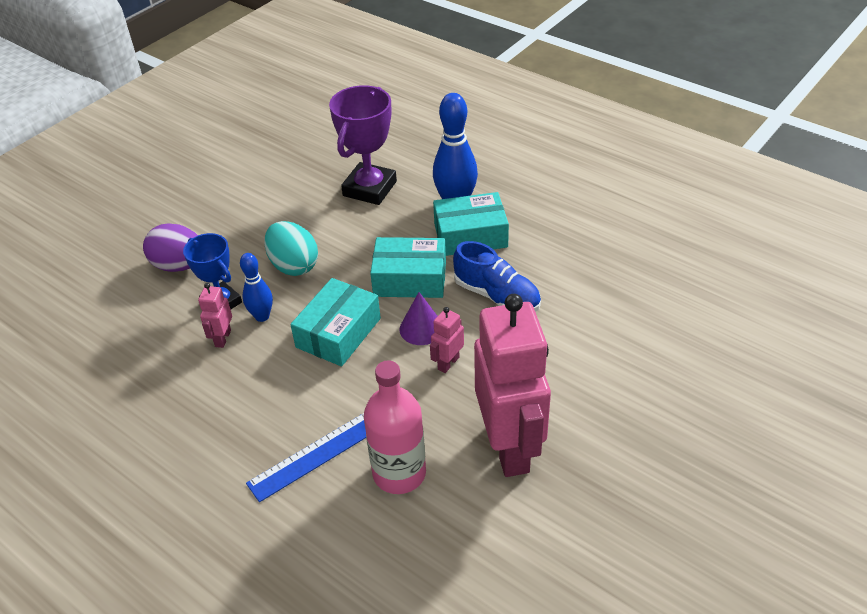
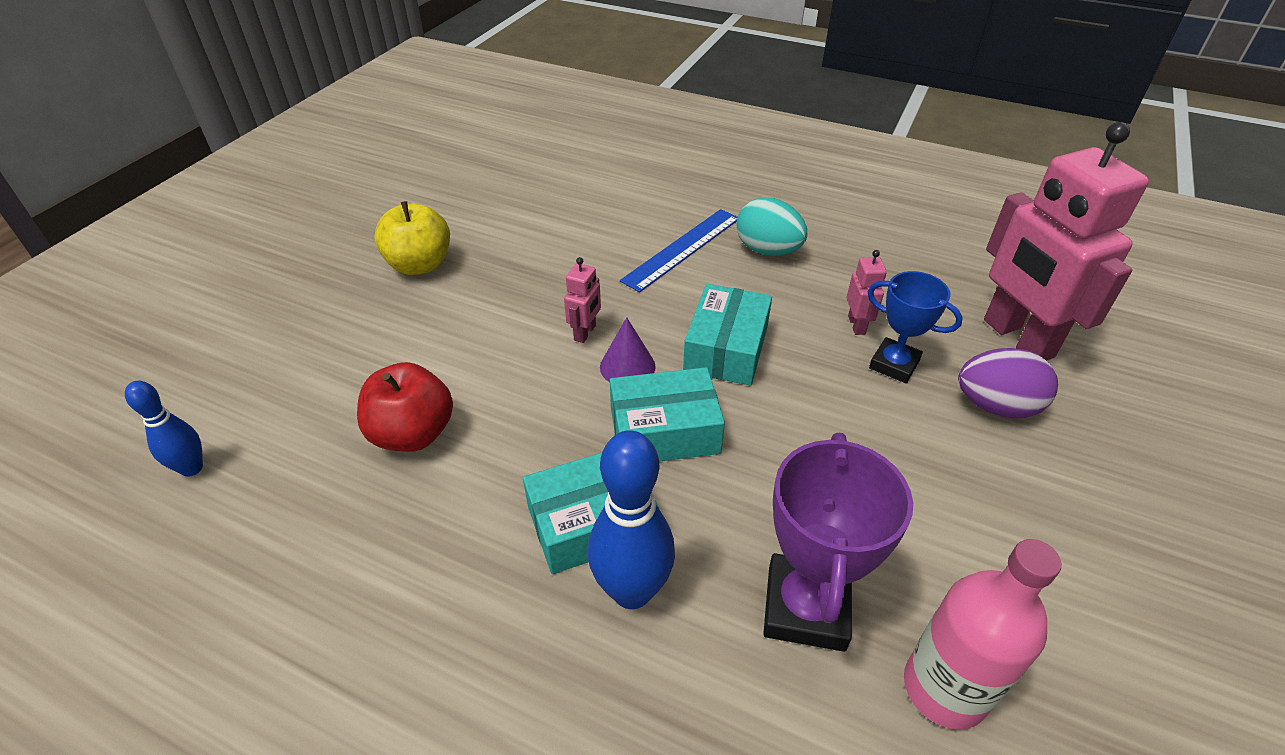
camera: 165 degrees right, 0 degrees up
(262, 316) = (830, 355): blue bowling pin -> blue bowling pin (192, 468)
(294, 265) = (838, 429): turquoise egg -> turquoise egg (767, 250)
(399, 473) = (609, 240): pink bottle -> pink bottle (945, 688)
(497, 296) = (537, 422): blue shoe -> none
(510, 447) = (509, 269): pink robot -> pink robot (1017, 338)
(586, 299) = (413, 434): none -> red apple
(604, 469) = (420, 265): none -> yellow apple

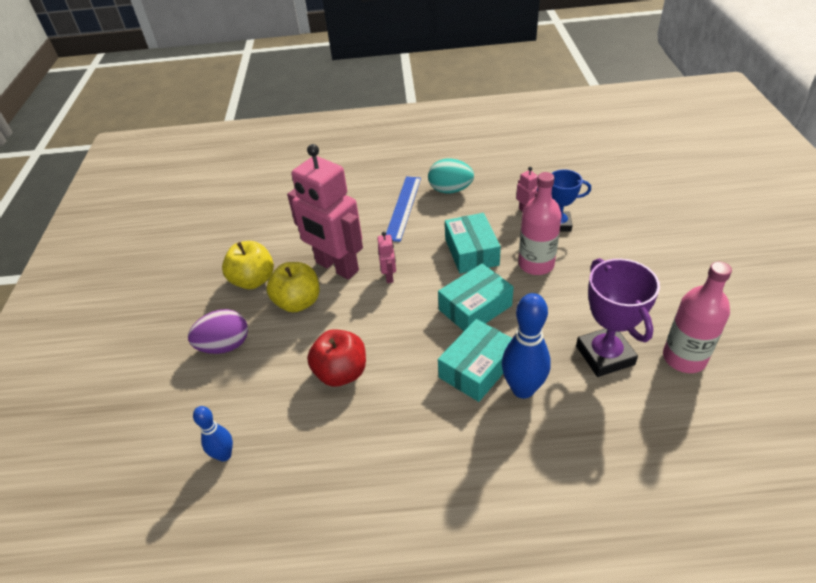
camera: 25 degrees left, 0 degrees up
(445, 315) = (298, 302): none -> yellow apple
(627, 366) = (428, 284): purple cone -> none
(808, 409) = (536, 264): none -> pink bottle
(996, 406) = (618, 224): purple egg -> purple egg (225, 346)
(1017, 338) = (604, 187): pink robot -> pink robot (336, 267)

